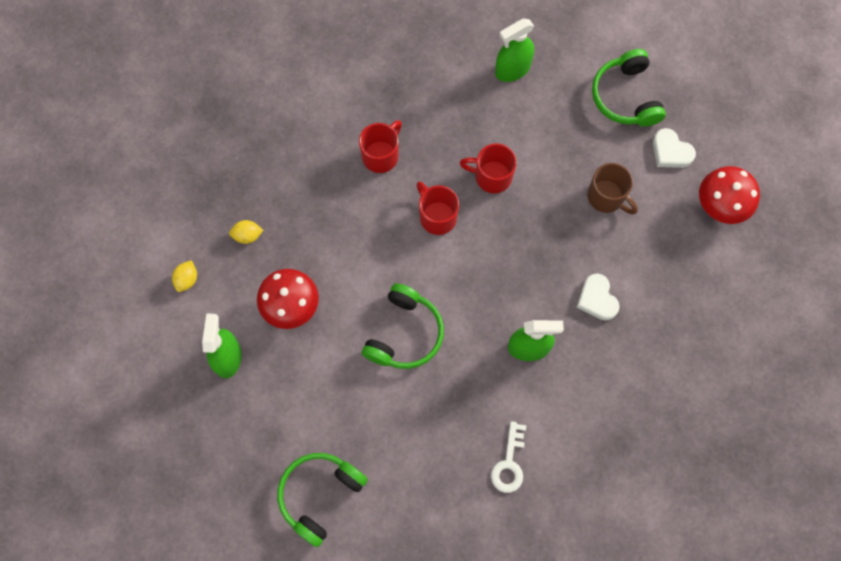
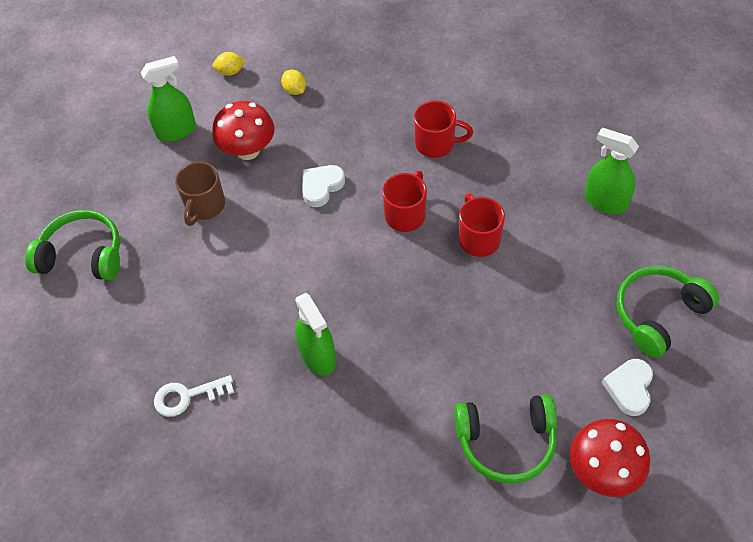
camera: 65 degrees right, 15 degrees down
(404, 334) = (272, 245): green headphones -> green headphones (506, 442)
(597, 299) = (409, 395): white heart -> white heart (321, 187)
(607, 197) = (530, 350): brown mug -> brown mug (205, 206)

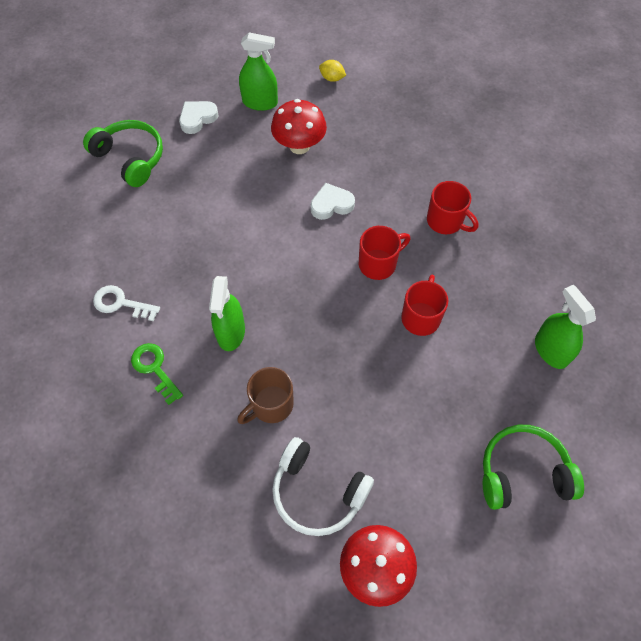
camera: 30 degrees right, 5 degrees up
(205, 206) = (237, 170): brown mug -> brown mug (271, 405)
(271, 434) = (155, 369): none -> green key
(295, 90) = (368, 118): yellow lemon -> none
(506, 442) = (318, 492): green headphones -> white headphones
(629, 388) = (449, 517): white heart -> white heart (197, 118)

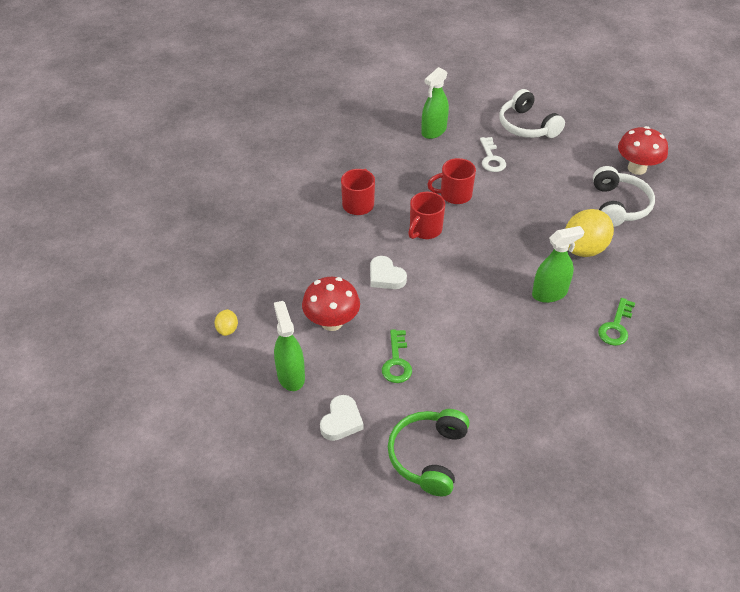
camera: 115 degrees left, 15 degrees down
(121, 303) = (583, 378): white key -> white key (491, 158)
(197, 118) = (341, 421): white heart -> white heart turned 90 degrees counterclockwise
(230, 174) = (396, 361): none -> green key
(271, 405) = (584, 249): brown mug -> yellow lemon
(378, 263) = (425, 230): red mug -> red mug turned 90 degrees counterclockwise
(523, 473) = (527, 126): green headphones -> white headphones

